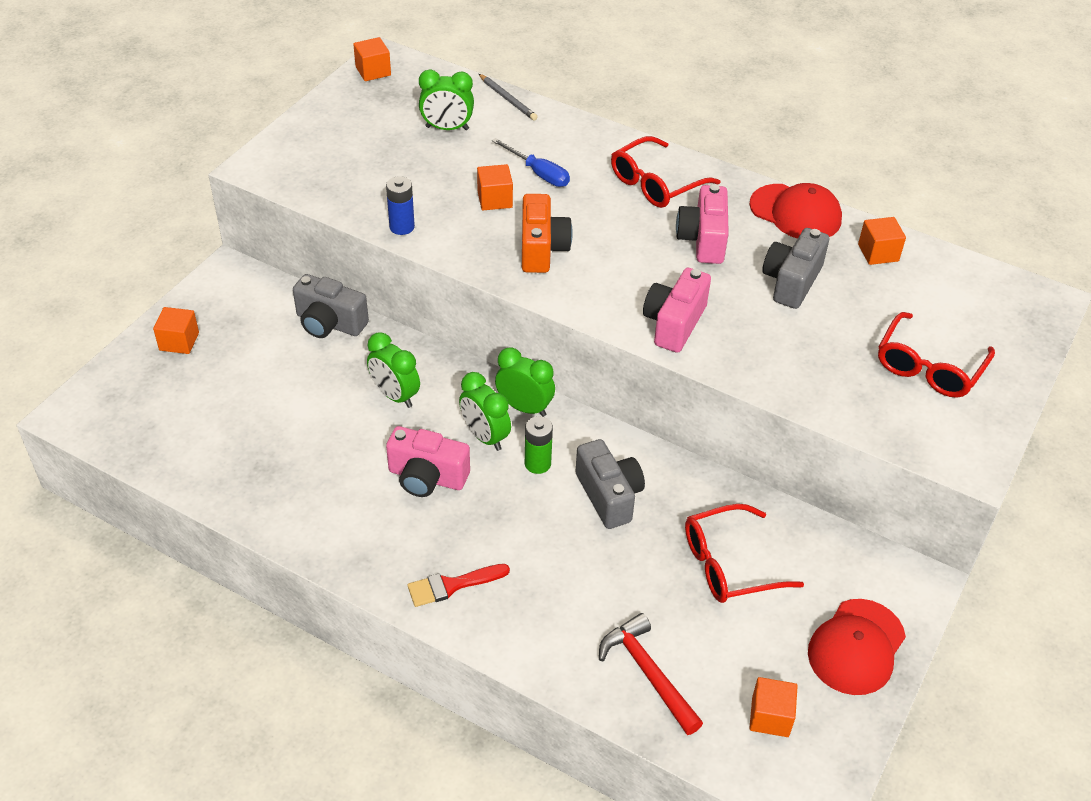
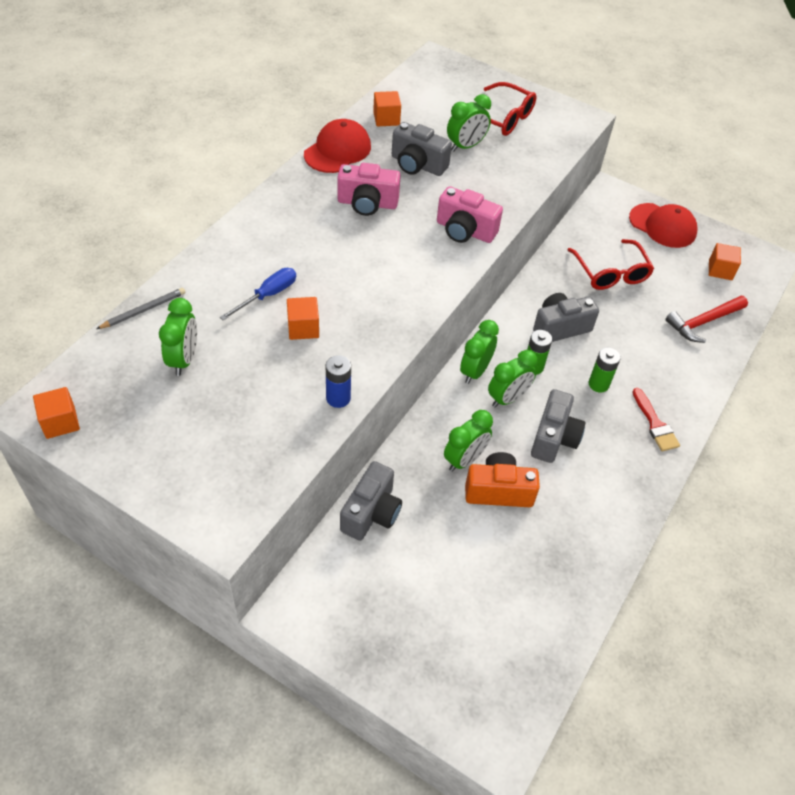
camera: 90 degrees left, 5 degrees up
(179, 341) = (393, 651): orange cube -> none
(427, 477) = (554, 438): pink camera -> grey camera
(514, 530) = (598, 384): none -> green battery
(542, 249) = (375, 300): orange camera -> orange camera (498, 491)
(655, 183) = (292, 222): red glasses -> none
(847, 328) = (466, 146): none -> green clock

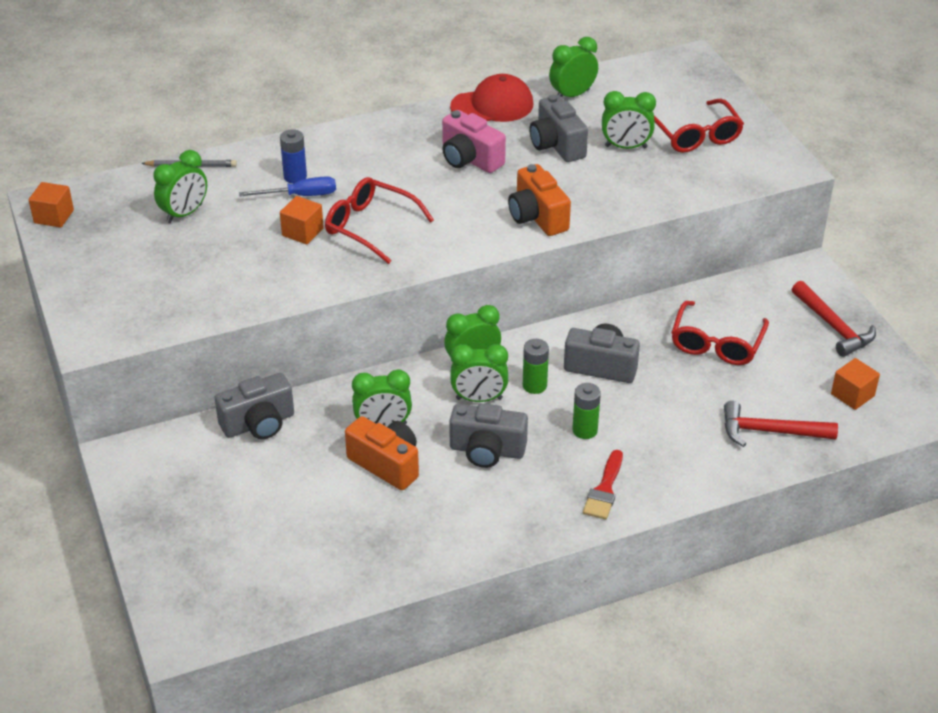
camera: 40 degrees right, 10 degrees down
(338, 398) = (273, 294): blue battery -> blue battery (295, 177)
(352, 297) = (370, 226): none -> red glasses
(386, 119) = (572, 95): orange cube -> green clock
(465, 231) = (537, 217): pink camera -> orange camera
(554, 438) = (487, 450): grey camera -> grey camera turned 45 degrees clockwise
(662, 226) = (833, 326): red cap -> red hammer

